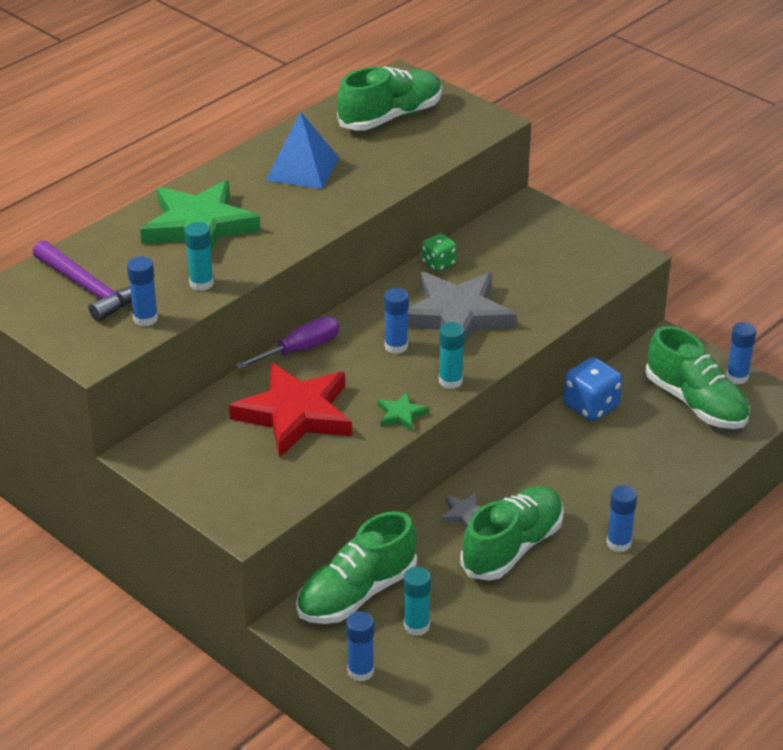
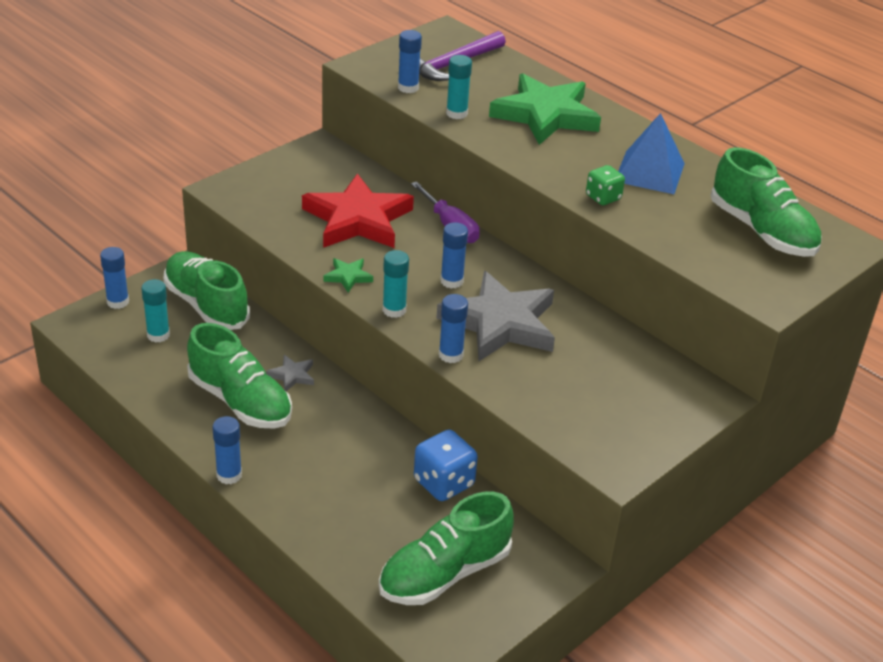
camera: 90 degrees right, 0 degrees up
(438, 264) = (591, 319): green dice -> green dice (603, 197)
(737, 377) = (492, 621): blue glue stick -> blue glue stick (451, 355)

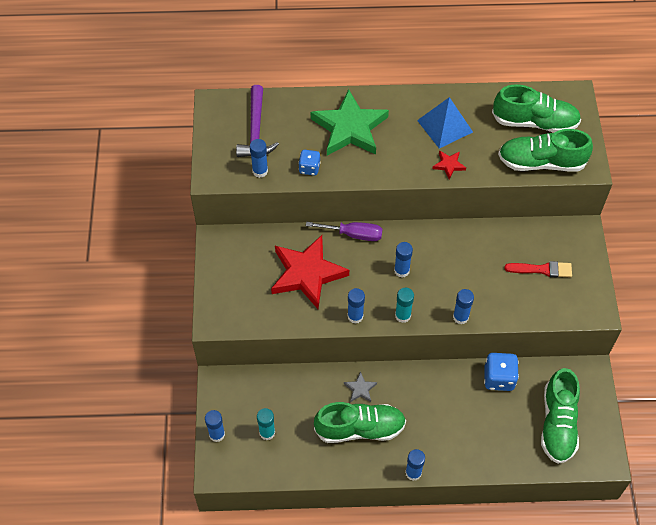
camera: 45 degrees left, 20 degrees up
(206, 305) = (261, 390): green shoe -> green shoe (541, 162)
(348, 276) = (355, 316): green star -> blue glue stick
(456, 113) = (309, 168): turquoise glue stick -> blue dice
(500, 323) = (455, 275): grey star -> none
(603, 197) = (449, 165): green dice -> red star
(607, 389) = (542, 269): none -> red brush

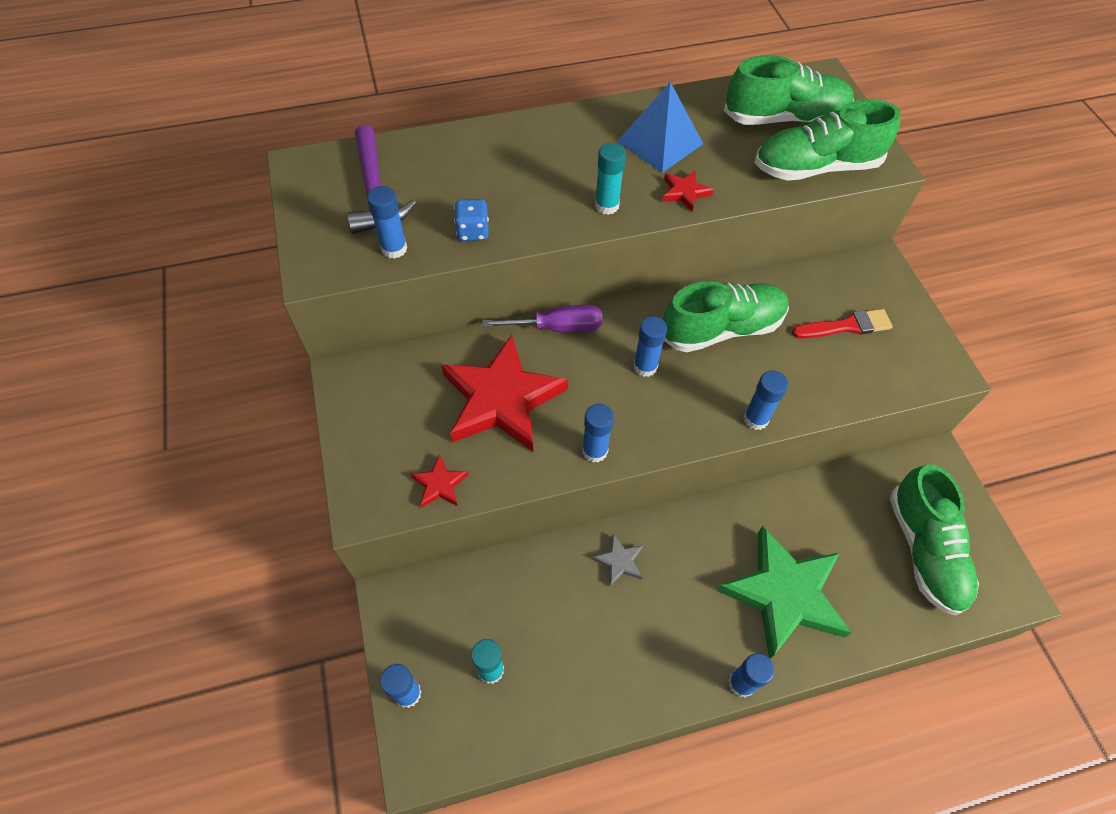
camera: 15 degrees left, 0 degrees up
(259, 317) = (440, 484): none -> red star
(350, 128) = (520, 166): green star -> green star (784, 594)
(360, 428) = (637, 627): green shoe -> green shoe (721, 329)
(402, 315) = (668, 434): turquoise glue stick -> turquoise glue stick (607, 205)
(499, 378) = (816, 499): blue dice -> none

